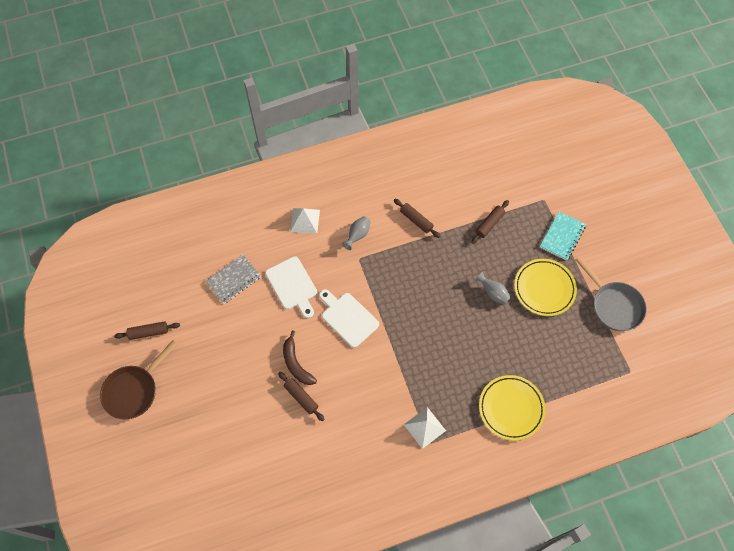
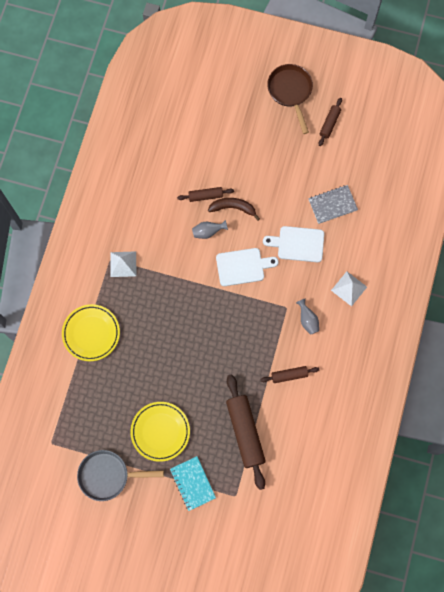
camera: 125 degrees right, 10 degrees up
(233, 279) = (332, 205): grey notebook -> grey notebook turned 75 degrees clockwise
(489, 224) = (245, 432): brown rolling pin -> brown rolling pin, size x1.93
(493, 293) = (185, 388): grey vase -> grey vase (208, 232)

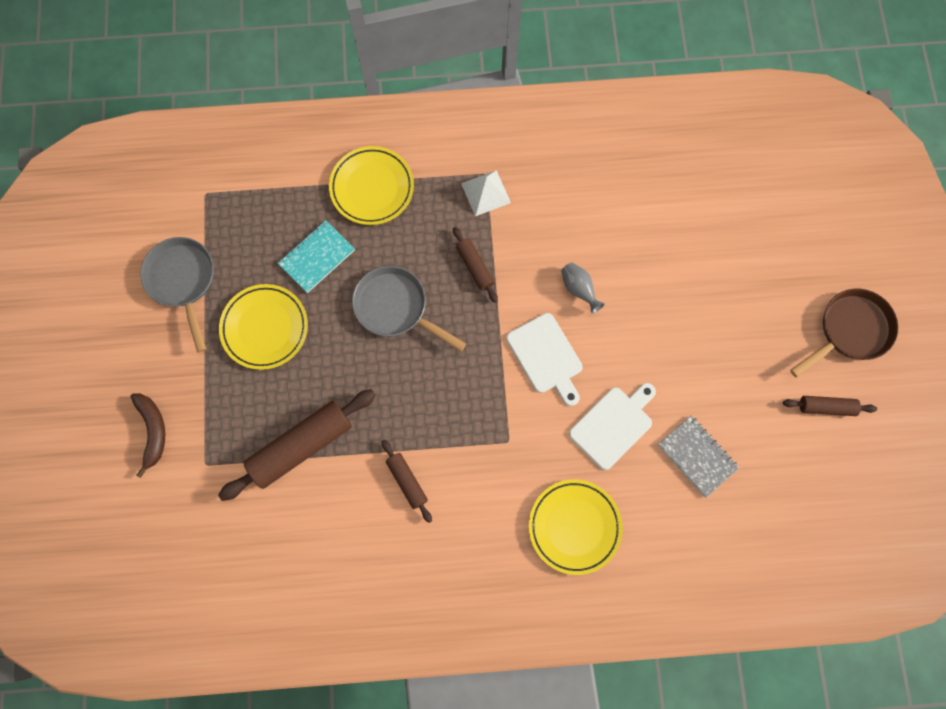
camera: 70 degrees right, 0 degrees up
(178, 345) = (396, 308): none -> grey pan
(193, 483) = (205, 398): turquoise notebook -> turquoise notebook (317, 257)
(205, 196) = (631, 267): brown rolling pin -> brown rolling pin (475, 267)
(233, 208) = (630, 312): brown banana -> brown banana (153, 431)
(298, 244) = (613, 425): white cutting board -> white cutting board turned 60 degrees clockwise
(307, 320) = (501, 479): grey vase -> none
(349, 288) = (574, 526): white pyramid -> yellow plate

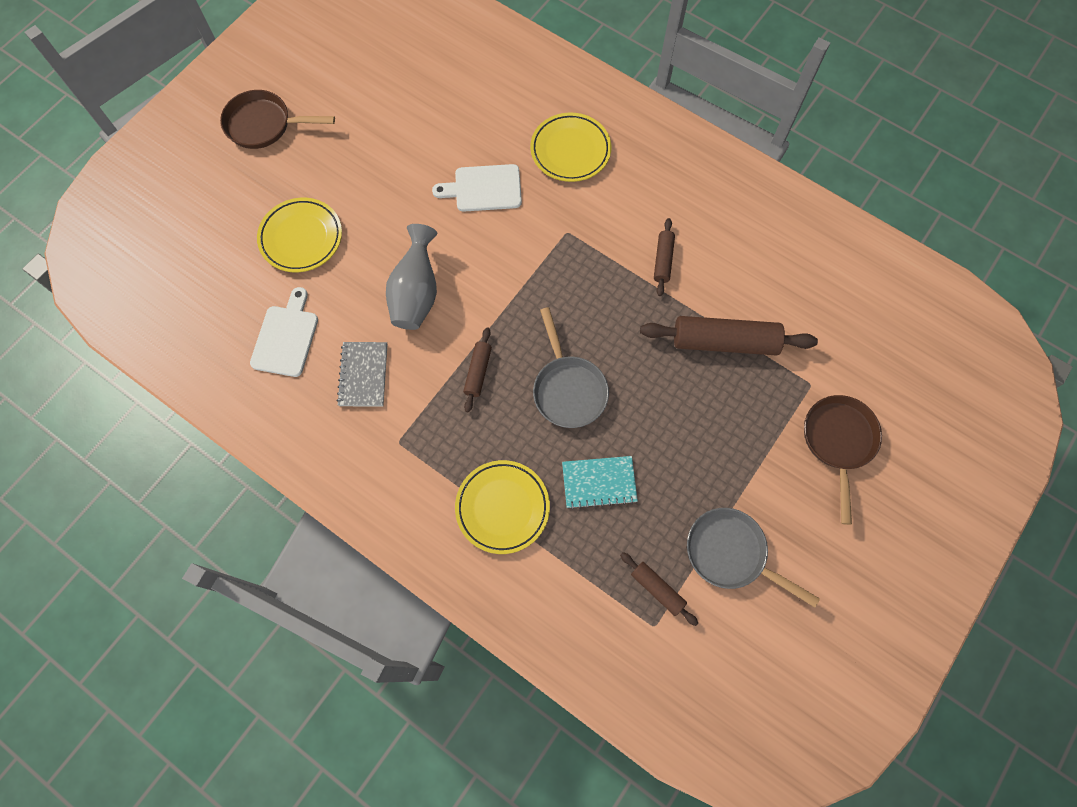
camera: 140 degrees left, 5 degrees down
(153, 431) = (838, 442): brown banana -> brown pan
(183, 281) = (731, 553): grey pan -> grey pan turned 105 degrees clockwise
(265, 328) = (688, 456): yellow plate -> yellow plate (301, 238)
(486, 193) = (413, 425): white pyramid -> none
(546, 357) = (486, 266): white cutting board -> white cutting board (286, 337)
(579, 289) = (416, 293): grey vase -> grey vase, size x1.88
(697, 456) = (448, 130): grey notebook -> grey notebook (363, 375)
(826, 407) = (333, 96): brown rolling pin -> brown rolling pin (657, 589)

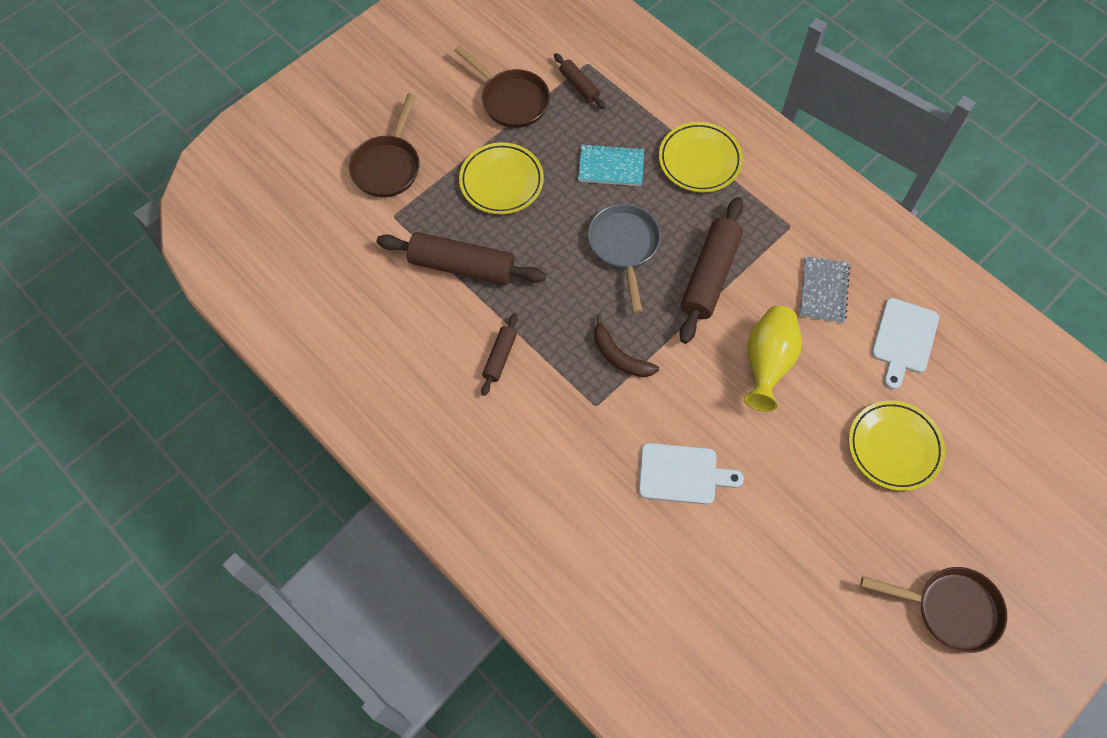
camera: 170 degrees left, 5 degrees down
(416, 293) = (767, 363): grey vase -> yellow vase
(478, 372) = (709, 276): brown rolling pin -> brown rolling pin, size x1.93
(554, 279) = (619, 356): none -> brown banana
(570, 150) = (573, 507): yellow plate -> yellow plate (501, 181)
(731, 553) = (511, 100): grey pan -> brown pan

